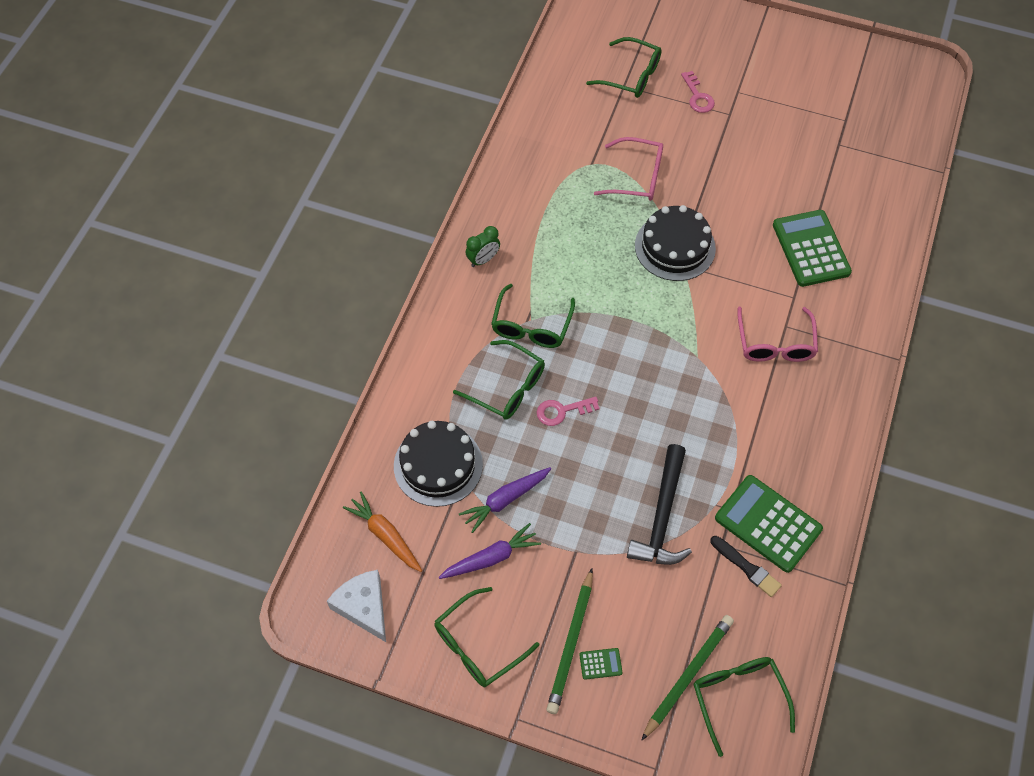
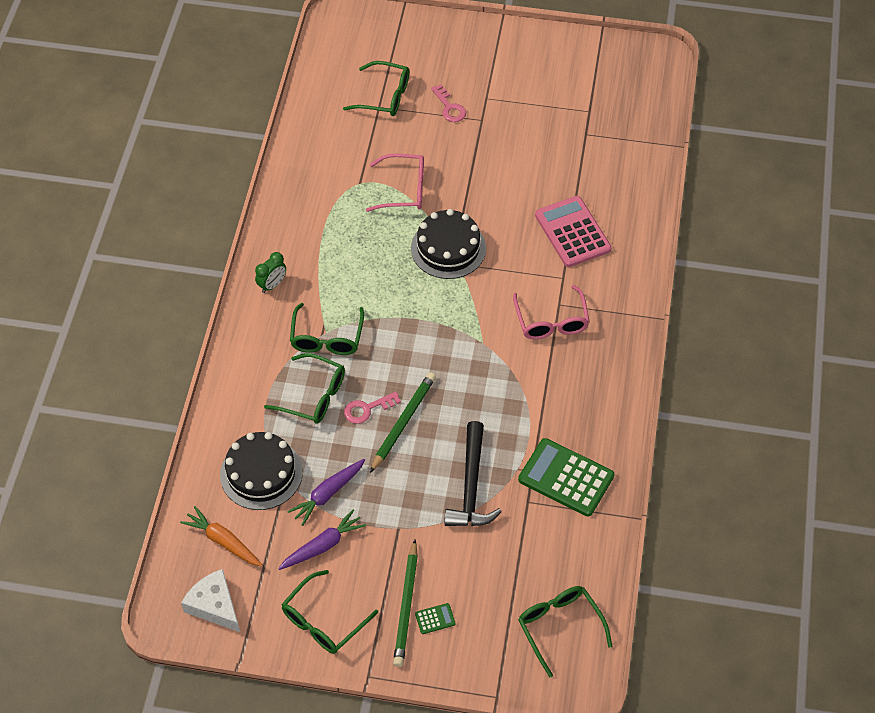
camera: 10 degrees left, 5 degrees down
(688, 675) = (513, 616): green pencil -> green pencil (403, 422)
(746, 567) = (552, 517): black brush -> none
(811, 249) = (572, 232): green calculator -> pink calculator

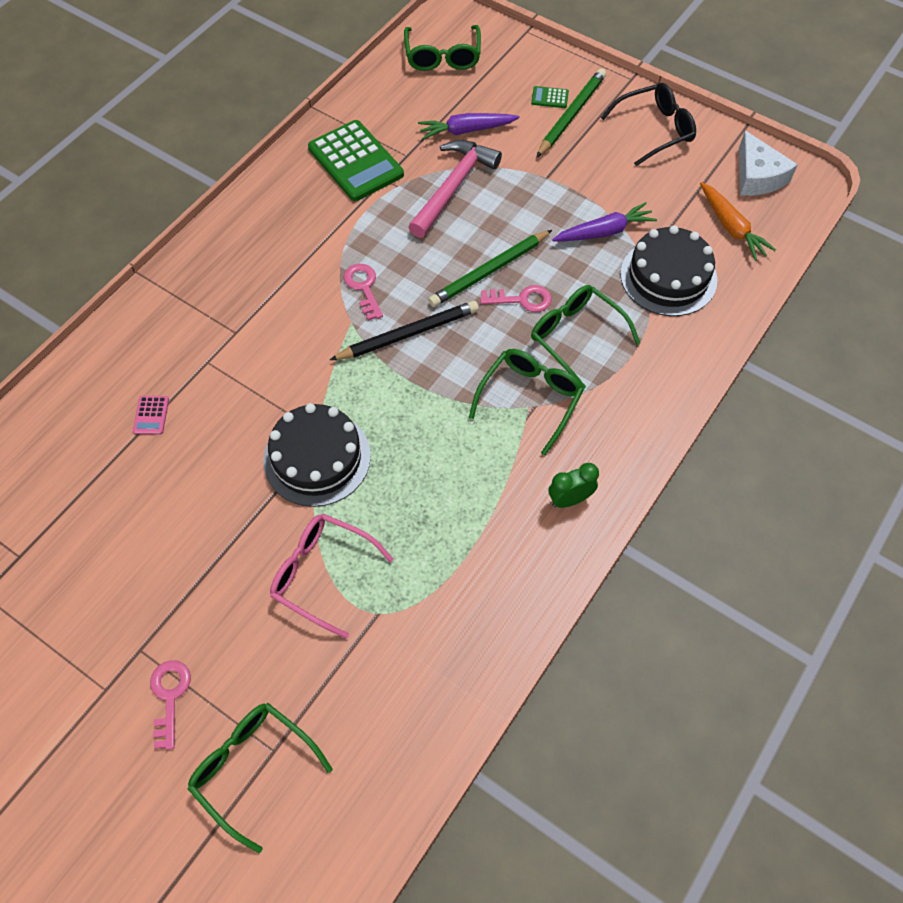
camera: 155 degrees left, 5 degrees up
(323, 545) = (629, 189): purple carrot -> purple carrot (466, 130)
(323, 621) = (655, 130): green glasses -> black glasses
(436, 350) = (408, 334): none -> black pencil
(471, 486) = (453, 187): black hammer -> pink hammer
(490, 372) = (363, 288): none -> pink key
(551, 321) = (258, 316): pink glasses -> none
(572, 232) = (151, 415): pink calculator -> pink calculator, size x0.41

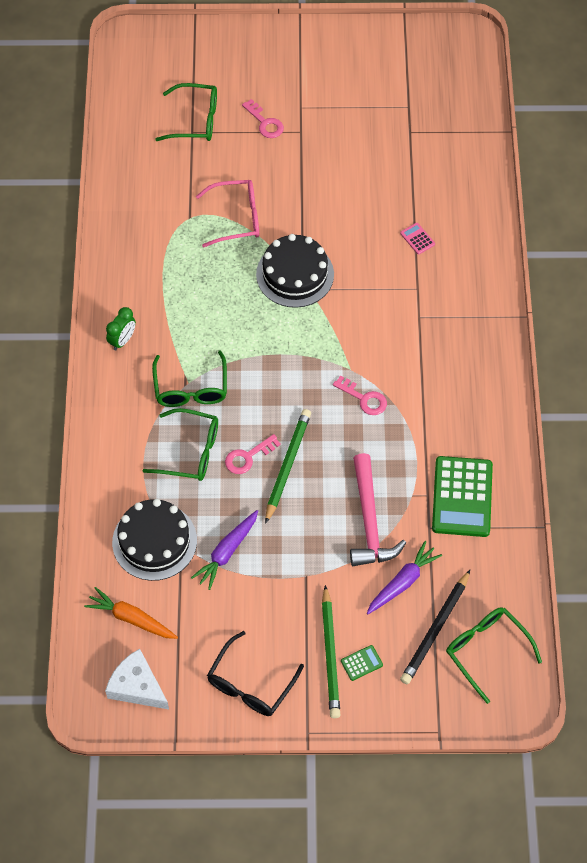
camera: 145 degrees right, 0 degrees up
(355, 161) = (462, 497): green calculator -> green calculator turned 105 degrees counterclockwise
(408, 334) = (305, 384): black pencil -> black pencil (435, 630)

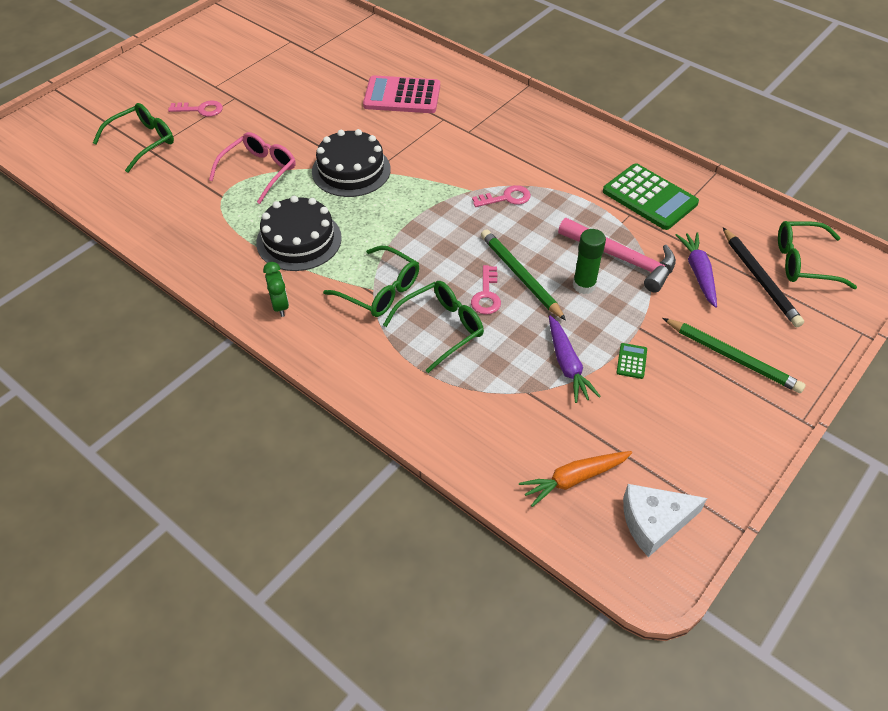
camera: 50 degrees left, 10 degrees down
(154, 541) = (507, 409): black cake -> black cake (299, 240)
(250, 684) = (720, 431): black glasses -> none
(316, 513) = (584, 285): none -> green glue stick
(361, 663) = (757, 342): green calculator -> green calculator (631, 361)
(417, 239) = (402, 96): pink calculator -> pink calculator, size x2.42

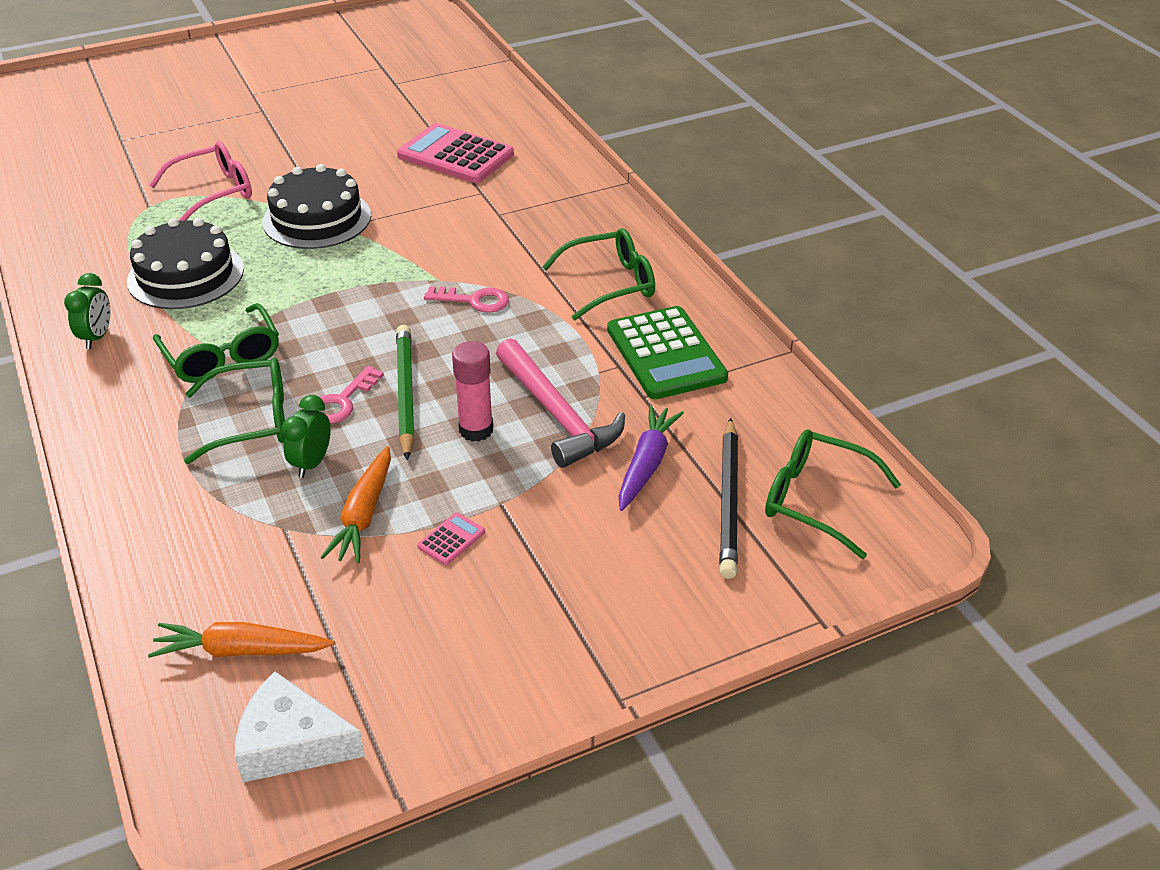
camera: 25 degrees right, 10 degrees down
(143, 142) = (122, 130): green glasses -> green glasses (610, 284)
(201, 109) = (213, 113): pink key -> none
(505, 343) = (312, 463): none -> green clock
(567, 365) = (364, 515): purple carrot -> orange carrot
(584, 285) = (476, 430): green glue stick -> pink glue stick
(631, 361) = (451, 539): green calculator -> pink calculator
(733, 357) = (595, 584): green pencil -> none

